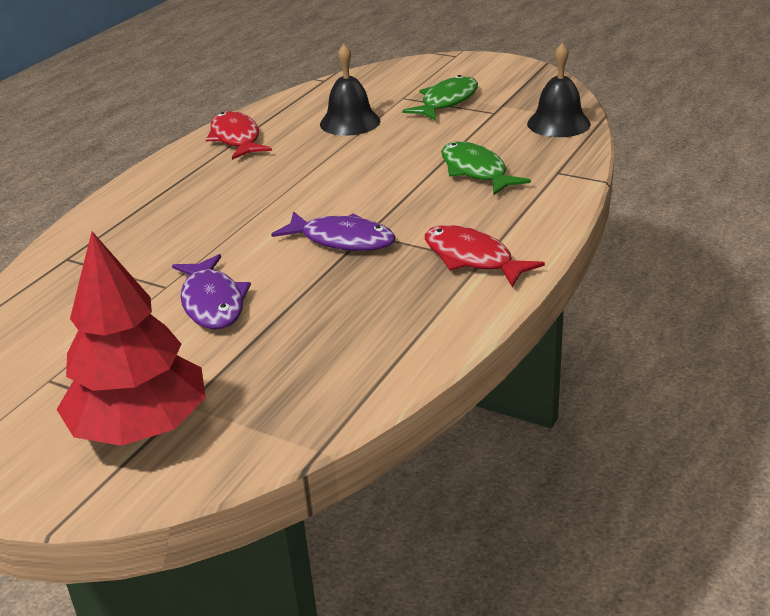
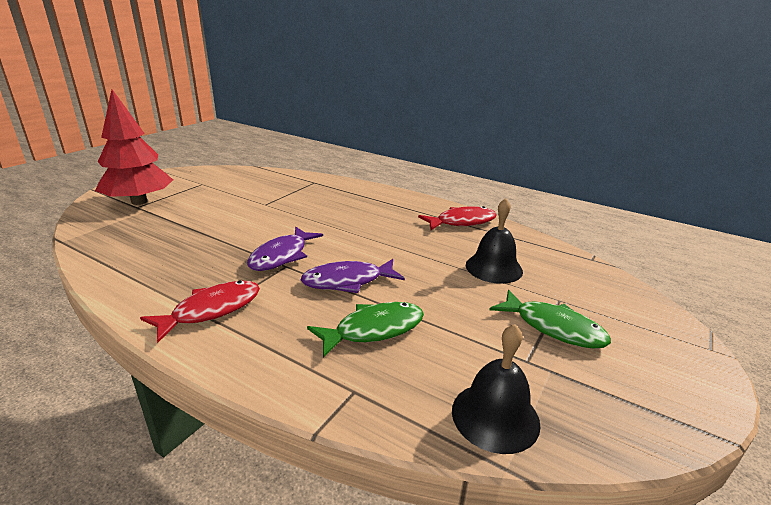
camera: 90 degrees right, 5 degrees down
(212, 302) = (236, 215): purple fish -> purple fish (347, 281)

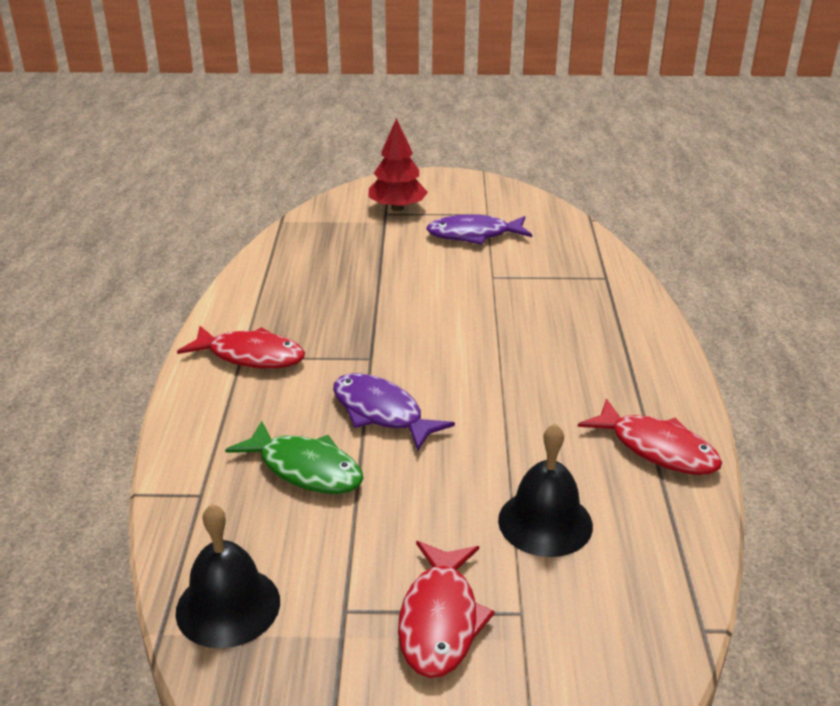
camera: 60 degrees right, 5 degrees up
(139, 202) = (397, 208): red tree -> red tree, size x0.66
(282, 256) = (387, 346): purple fish -> purple fish (473, 235)
(553, 327) = (440, 620): green fish -> red fish

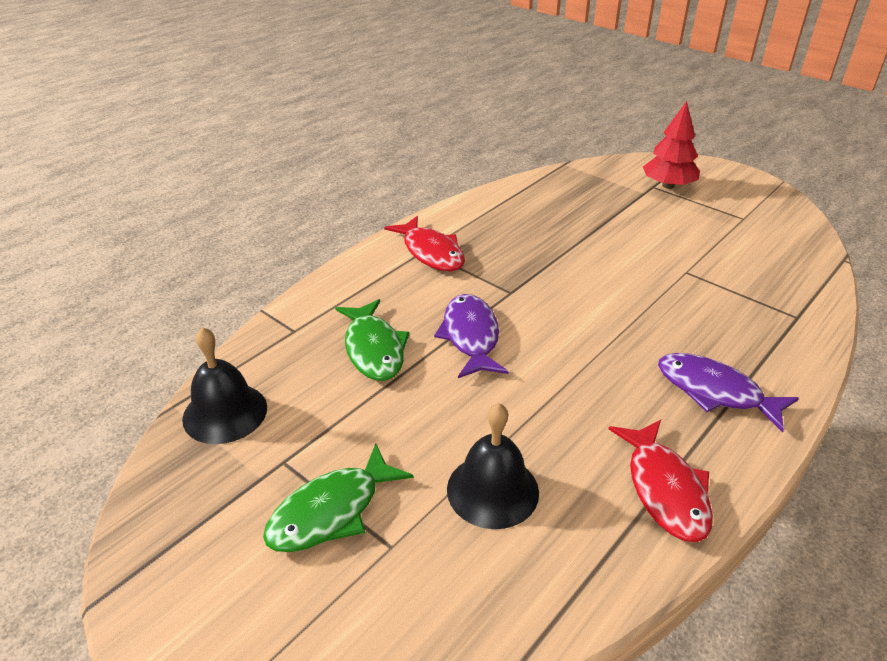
camera: 40 degrees right, 5 degrees up
(440, 620) = (331, 511): red fish -> green fish
(473, 235) = (710, 231): purple fish -> purple fish (715, 392)

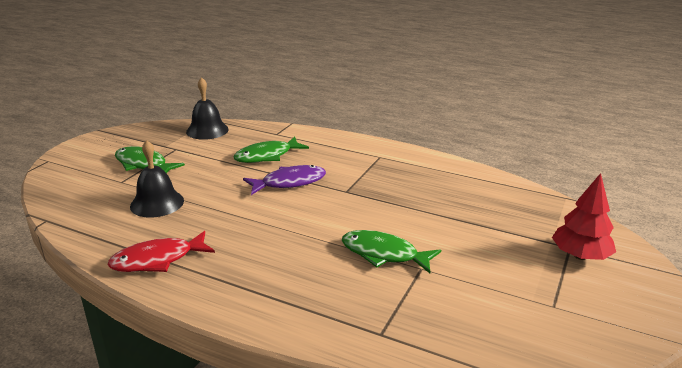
camera: 75 degrees right, 10 degrees down
(431, 252) = (378, 159): red fish -> none
(660, 289) = (384, 254): none -> green fish
(715, 392) = (258, 281): purple fish -> none

